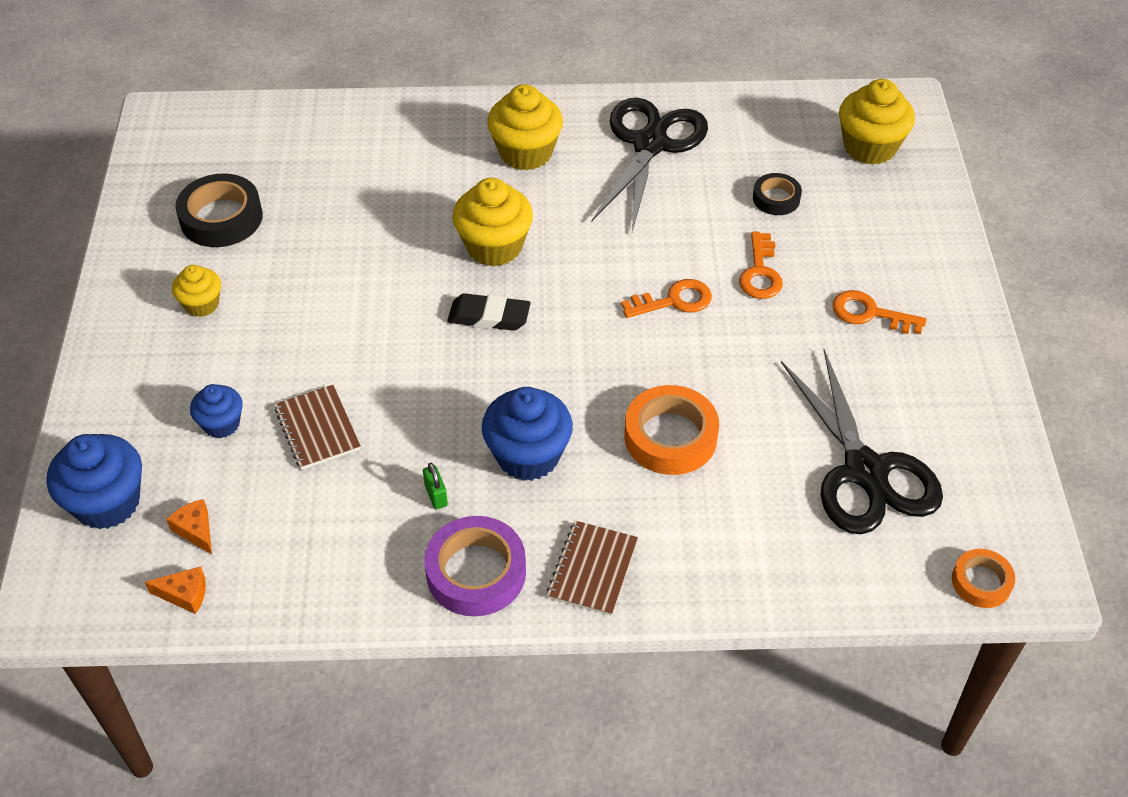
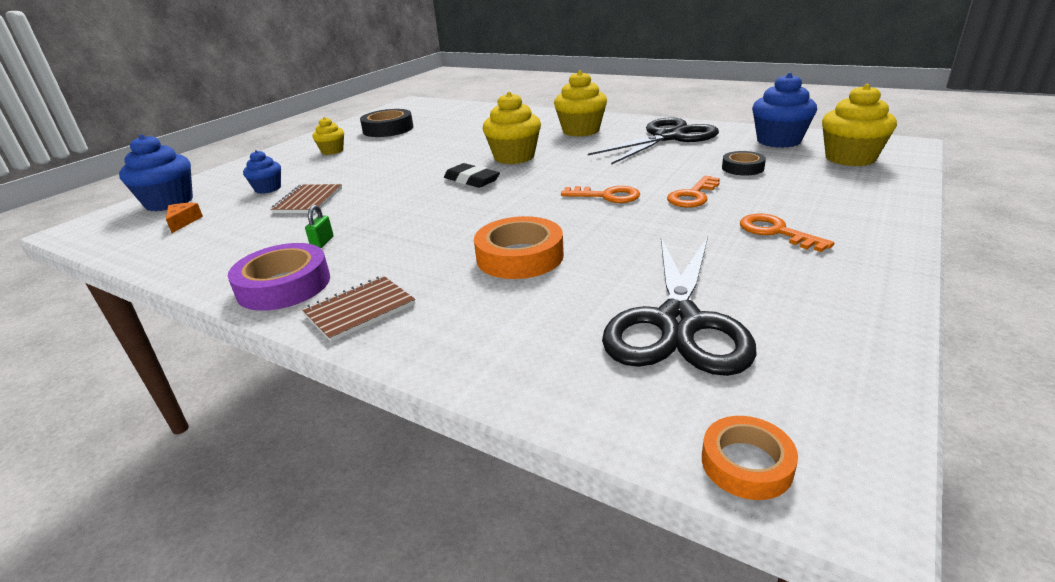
camera: 35 degrees right, 20 degrees down
(185, 594) = (129, 245): orange cheese -> none
(528, 455) = (406, 240): blue cupcake -> blue cupcake (778, 141)

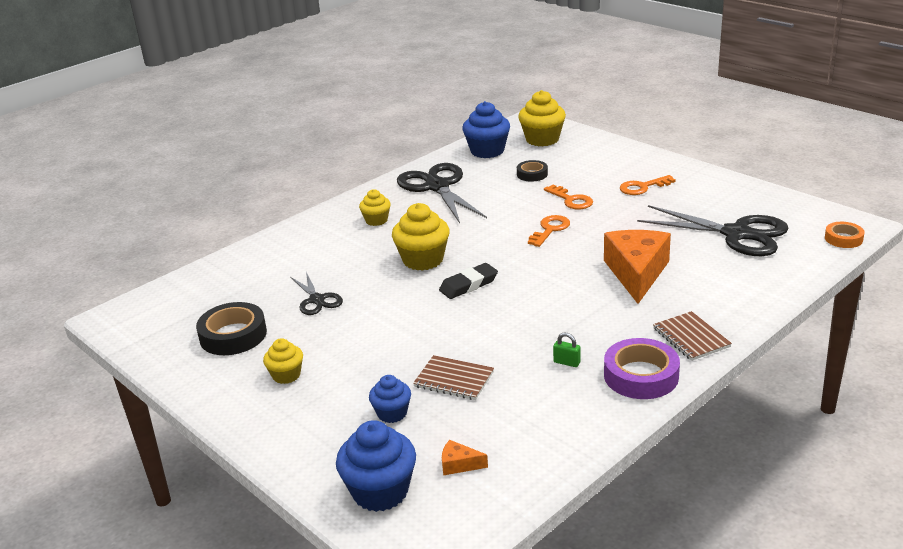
camera: 75 degrees left, 0 degrees up
(438, 139) = (317, 300): none -> black scissors
(520, 256) = (637, 273): orange tape -> orange cheese
(581, 131) = (376, 220): yellow cupcake -> yellow cupcake, size x0.59

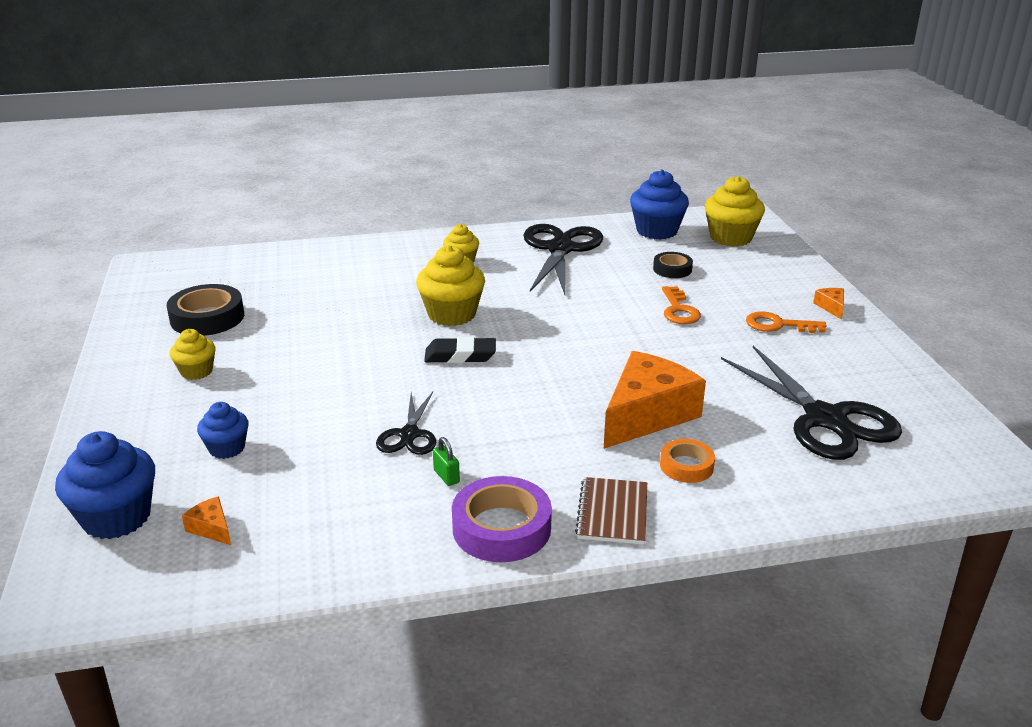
camera: 30 degrees right, 0 degrees up
(317, 300) = (312, 314): black scissors -> black scissors (409, 434)
(454, 379) = (321, 442): brown notebook -> none
(550, 229) = (615, 332): orange key -> none
(659, 164) = (831, 307): none -> orange cheese
(843, 239) = (965, 481): orange tape -> orange tape (686, 466)

